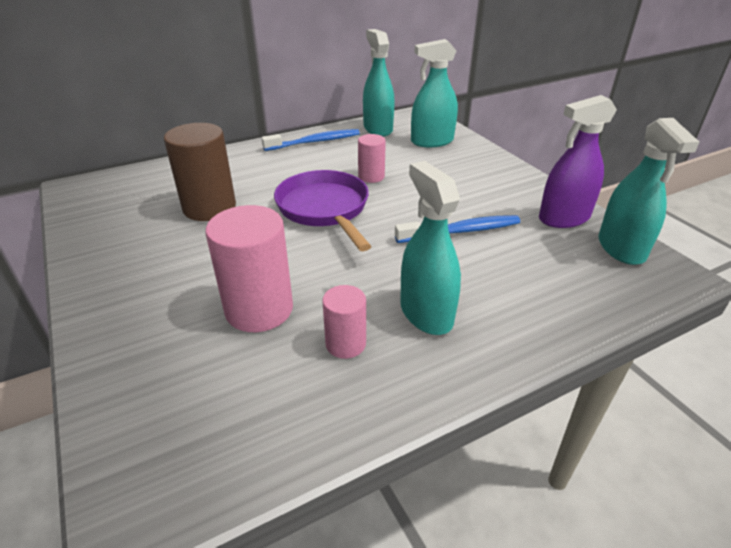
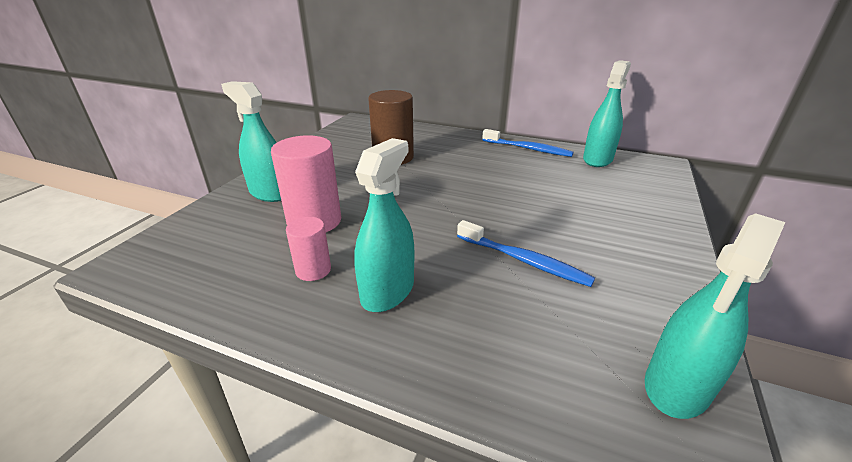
camera: 50 degrees right, 5 degrees down
(325, 209) = (453, 191): purple pan -> none
(371, 176) = (526, 187): pink cylinder -> none
(432, 141) = (632, 187): turquoise spray bottle -> turquoise spray bottle (269, 193)
(564, 218) = (656, 315): purple spray bottle -> none

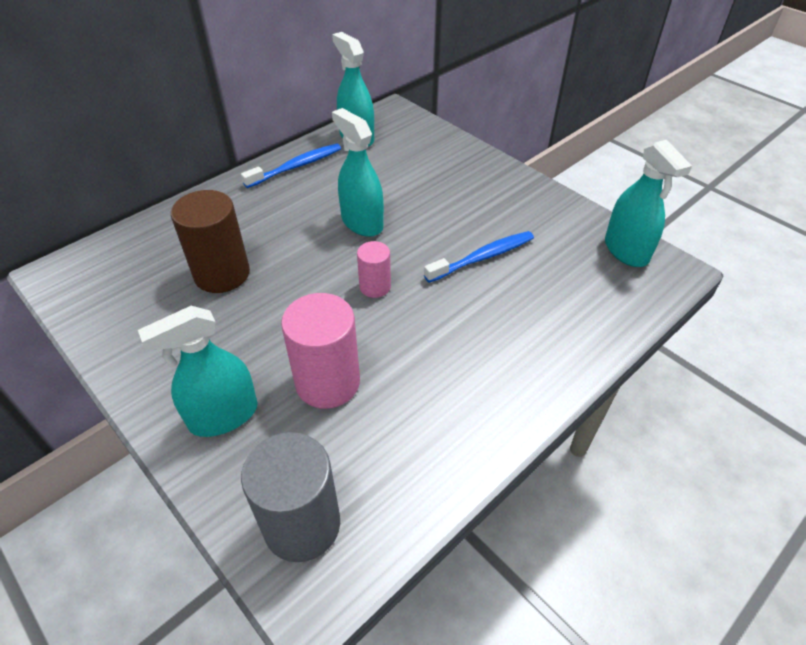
camera: 65 degrees left, 15 degrees up
(180, 247) = (302, 524): none -> grey cylinder
(313, 270) = (421, 400): pink cylinder -> pink cylinder (375, 287)
(387, 291) = (479, 354): turquoise spray bottle -> turquoise spray bottle (362, 222)

